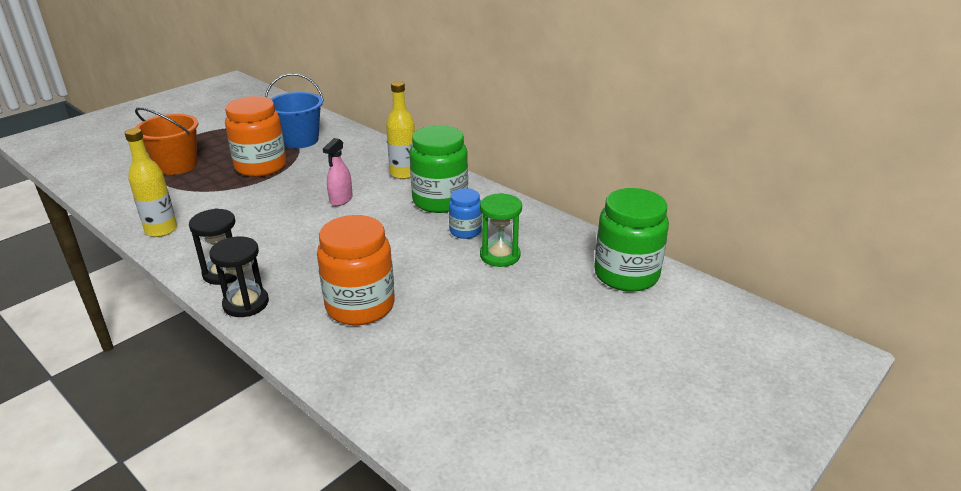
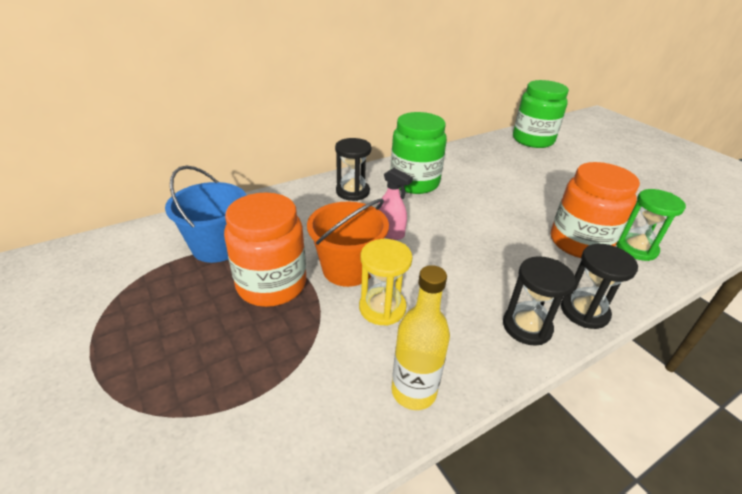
camera: 75 degrees left, 5 degrees up
(176, 165) = (202, 378): orange bucket -> orange bucket (348, 269)
(240, 209) = (382, 308): none -> yellow hourglass
(403, 173) = (352, 192): yellow bottle -> black hourglass
(465, 231) = (468, 180): blue jar -> none
(500, 255) = (507, 173): green hourglass -> green hourglass (636, 248)

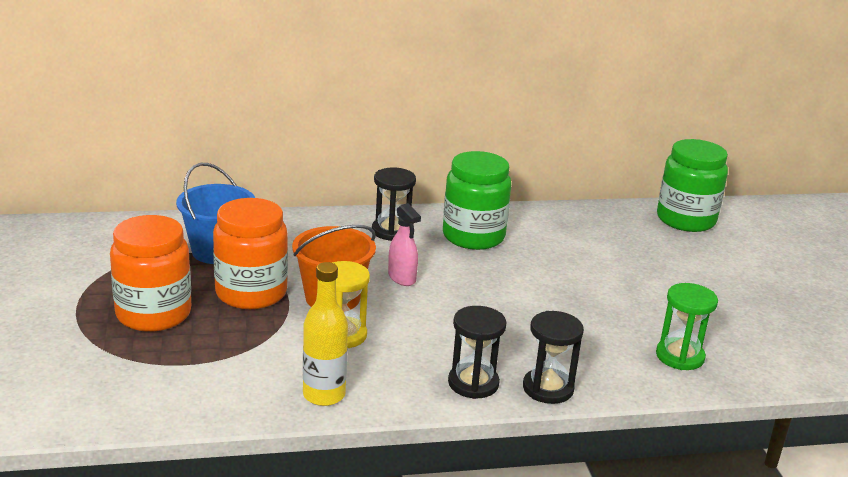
camera: 20 degrees right, 10 degrees down
(579, 243) = (614, 335): orange jar -> orange jar (153, 314)

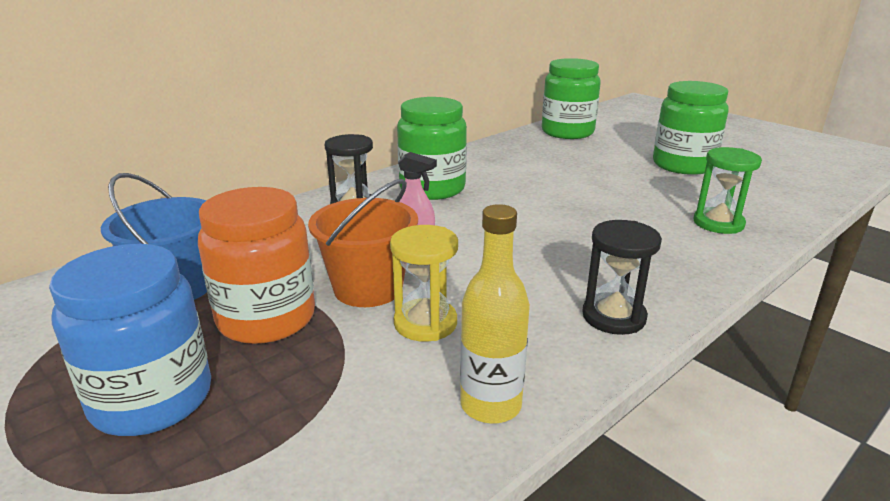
camera: 30 degrees left, 0 degrees up
(153, 314) = (152, 399): orange jar -> blue jar
(548, 388) = (677, 292): black hourglass -> none
(748, 295) = (683, 165): none -> green jar

